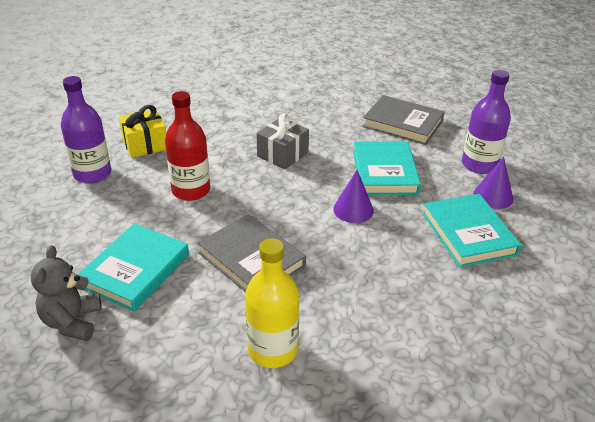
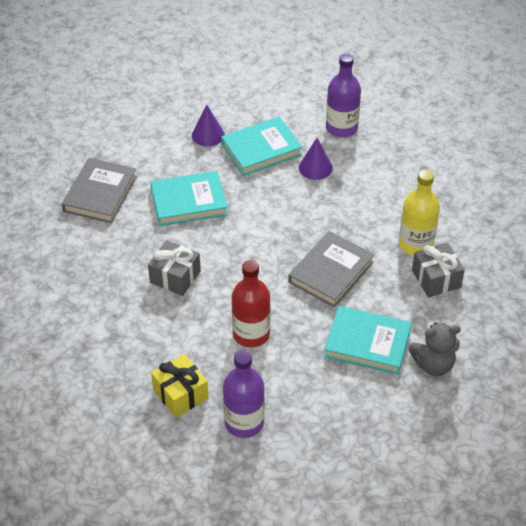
camera: 100 degrees left, 10 degrees up
(204, 358) = (436, 279): none -> grey gift
(353, 210) = (249, 218): purple cone -> purple cone (315, 167)
(479, 165) = (162, 142): purple bottle -> purple bottle (341, 128)

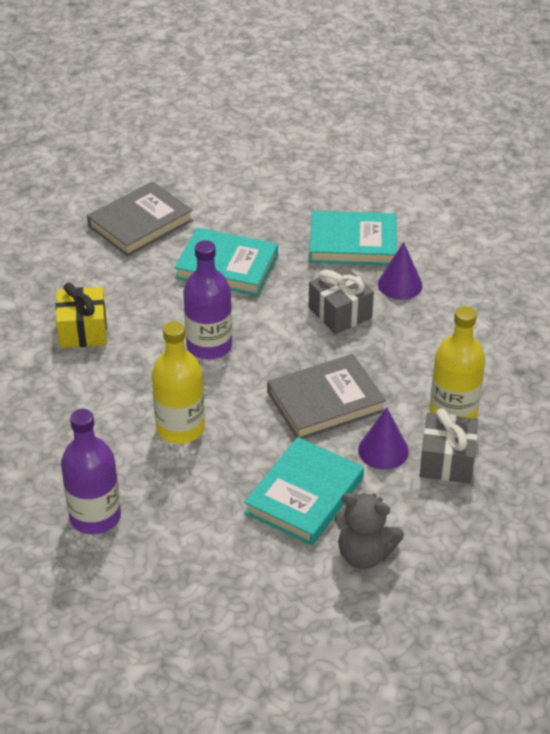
camera: 30 degrees right, 5 degrees down
(175, 277) = (148, 336): grey gift -> grey gift (340, 313)
(180, 394) = (53, 456): yellow gift -> yellow gift (83, 330)
(208, 135) = (305, 207): purple cone -> purple cone (383, 450)
(251, 334) = (180, 428): red bottle -> yellow bottle
(341, 128) = (466, 254): purple bottle -> purple bottle (209, 346)
(367, 343) = (304, 495): turquoise book -> turquoise book turned 75 degrees clockwise

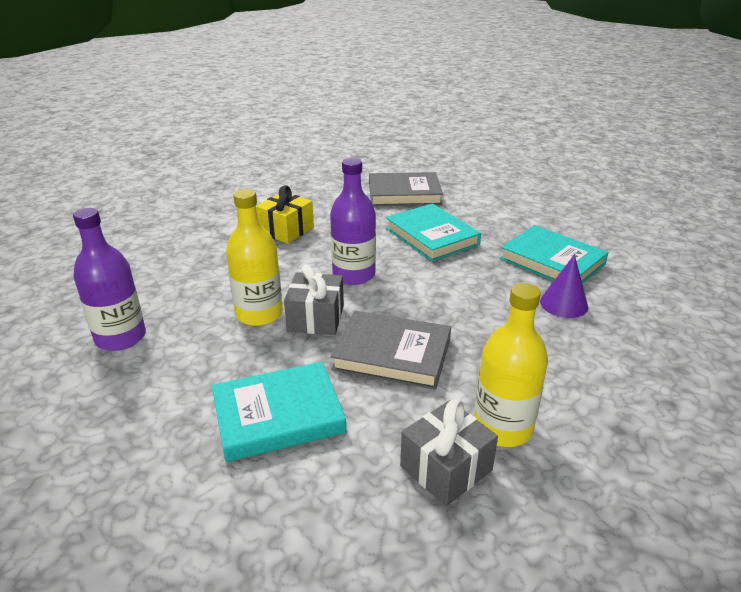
camera: 40 degrees right, 10 degrees down
(340, 313) = (485, 300): grey gift -> grey gift (316, 318)
(364, 554) = (257, 504): grey teddy bear -> none
(383, 450) = (394, 420): purple cone -> none

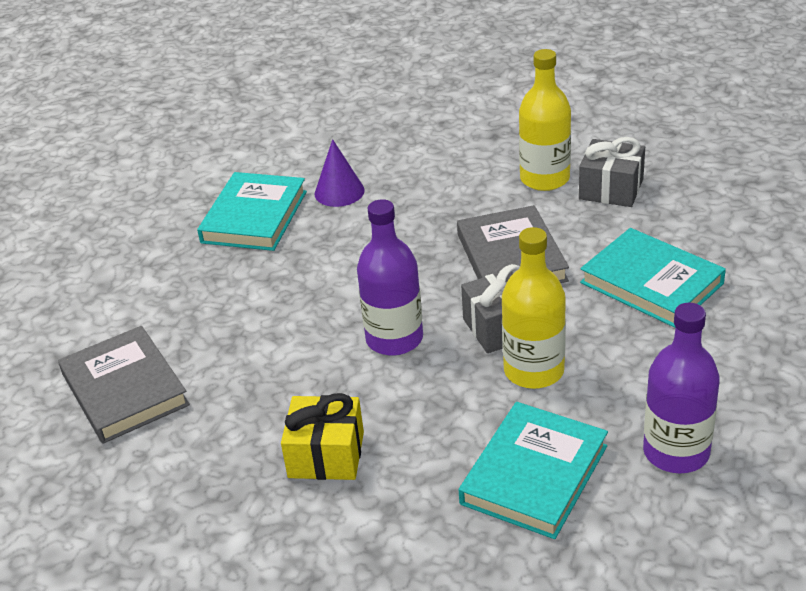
camera: 115 degrees left, 5 degrees up
(431, 236) = (251, 316): turquoise book -> turquoise book (534, 475)

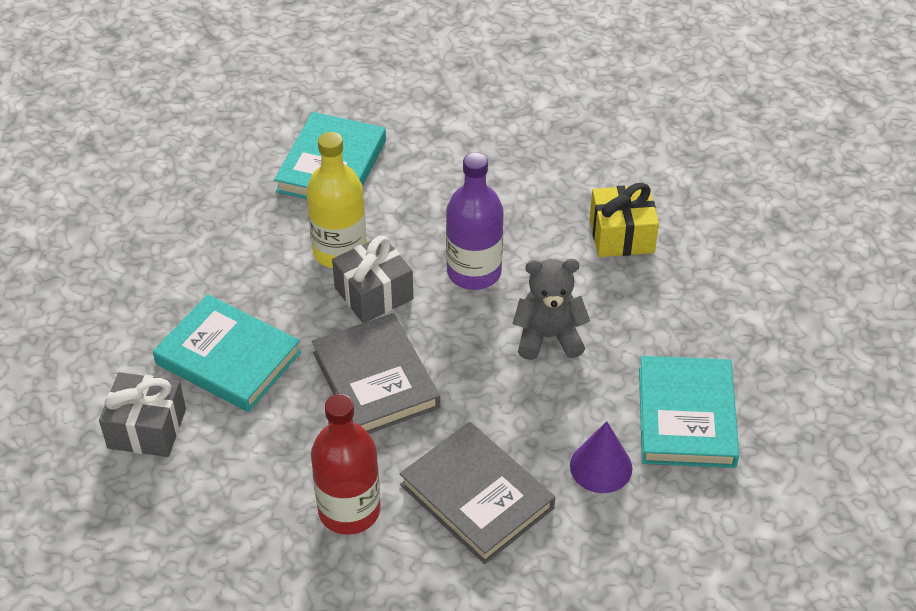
camera: 165 degrees right, 10 degrees up
(125, 389) = (699, 202): grey book -> grey book (477, 496)
(326, 455) = (499, 165): yellow gift -> yellow gift (621, 235)
(342, 279) = (548, 337): none -> grey teddy bear
(544, 179) = (349, 510): yellow bottle -> red bottle
(611, 189) = (267, 497): grey gift -> grey gift (147, 428)
(676, 452) = (221, 192): purple bottle -> none

